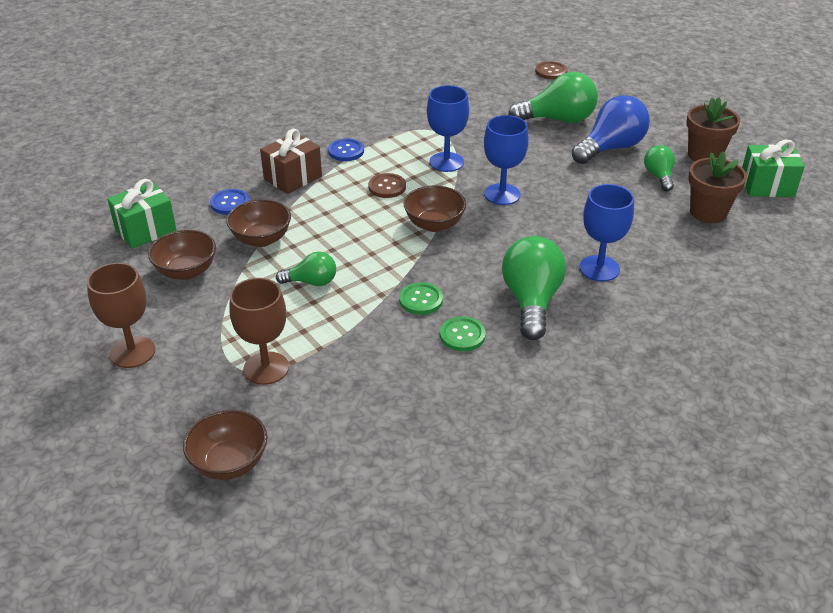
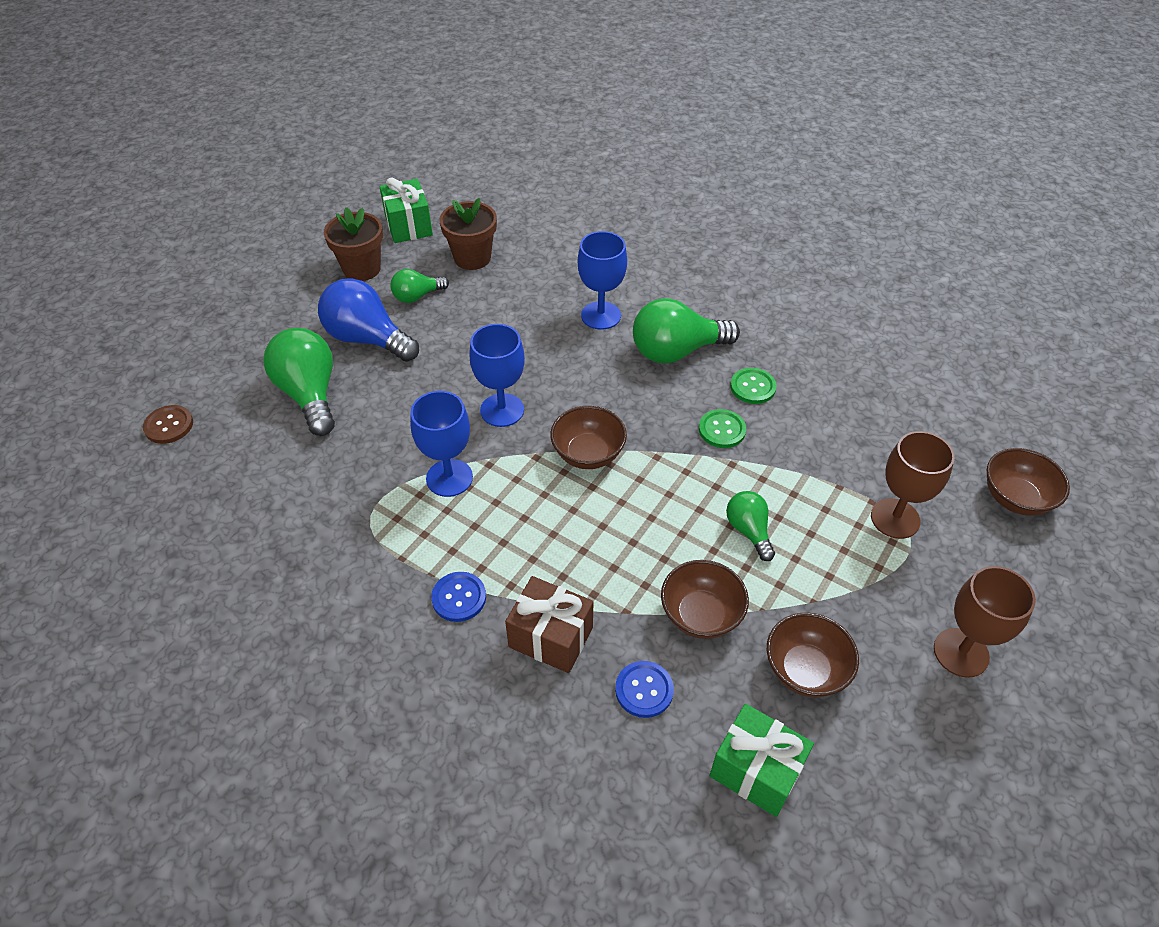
camera: 110 degrees left, 10 degrees up
(387, 187) = (530, 522): brown button -> none

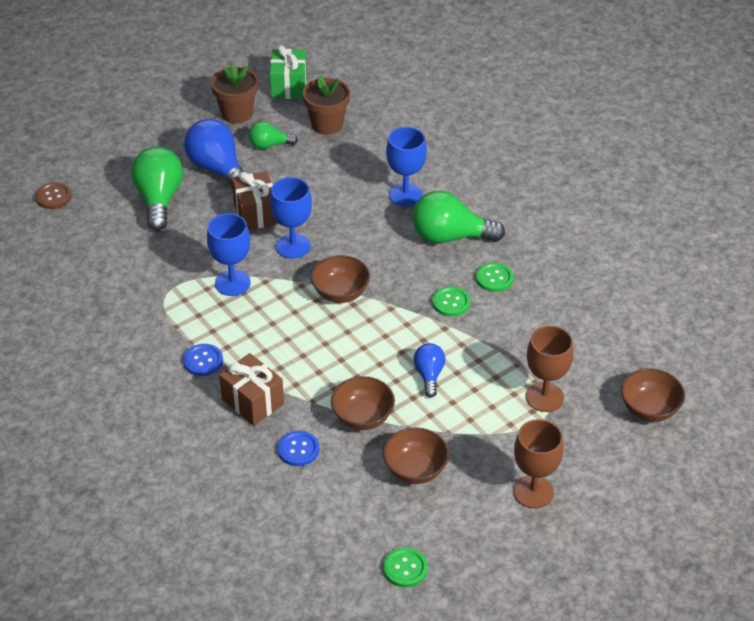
camera: 20 degrees right, 5 degrees down
(438, 381) = (256, 213): none -> brown gift
(749, 531) = (429, 375): green light bulb -> blue light bulb
(756, 770) = (346, 515): green gift -> none
(876, 829) = (405, 568): none -> green button

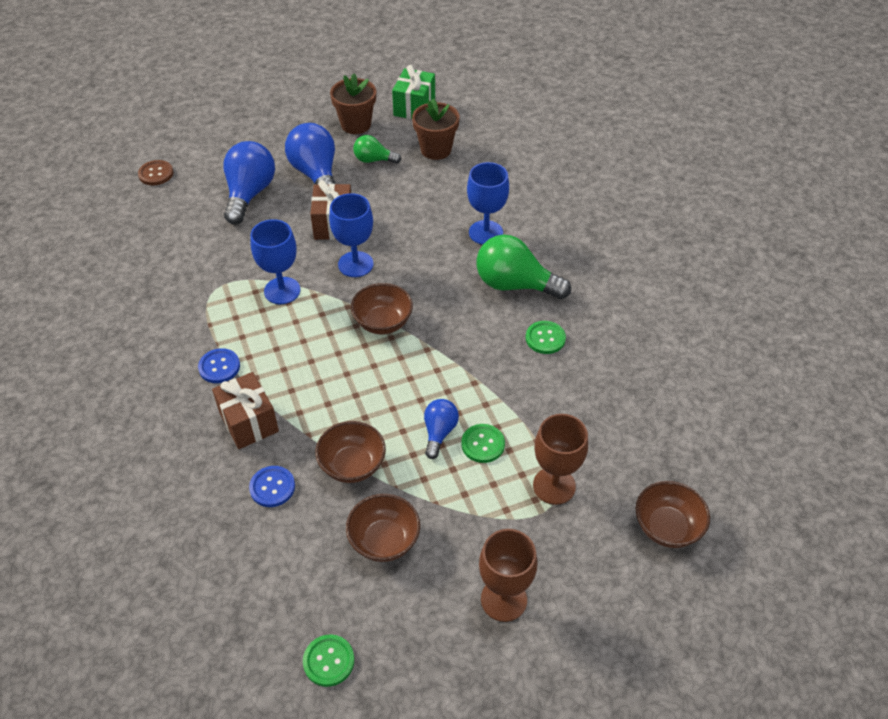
camera: 15 degrees right, 5 degrees up
(159, 199) = (249, 194): green light bulb -> blue light bulb
(451, 302) = (491, 356): green button -> green button (483, 444)

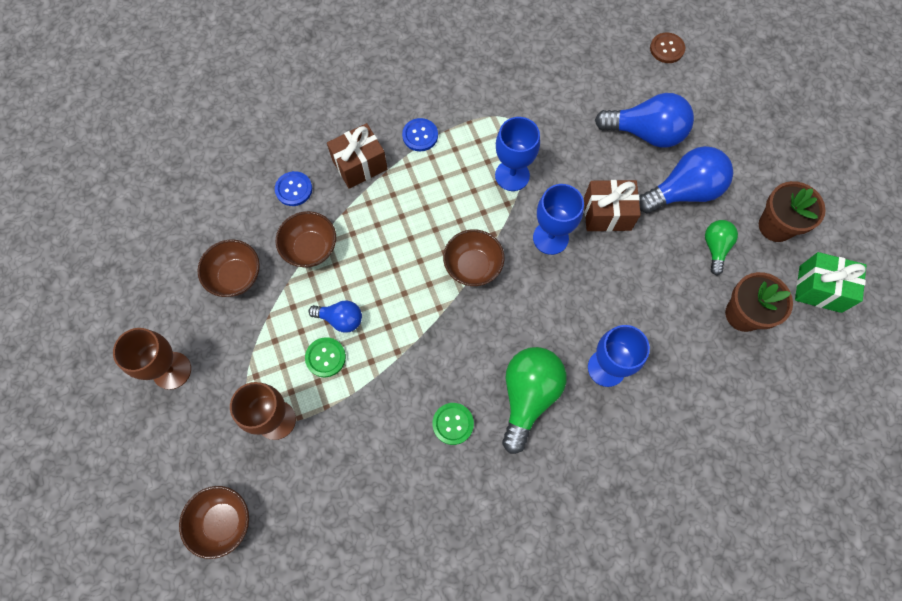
camera: 90 degrees right, 20 degrees up
(328, 661) = (140, 242): green button -> none

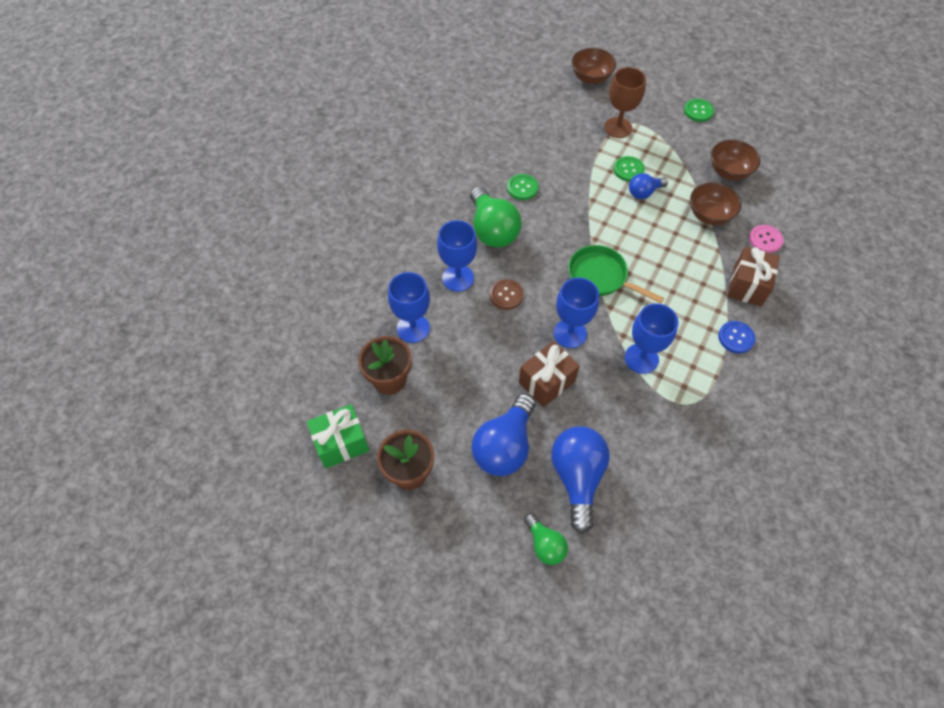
camera: 140 degrees right, 10 degrees down
(172, 370) = (698, 111): brown goblet -> green button
(294, 189) = (765, 240): blue button -> pink button
(473, 266) = (601, 277): brown bowl -> green pan
(646, 133) = (577, 477): blue light bulb -> blue light bulb turned 120 degrees clockwise
(667, 49) = (634, 589): brown button -> brown button (506, 295)
(688, 347) = (413, 328): none -> blue goblet
(715, 248) = (445, 416): green light bulb -> green light bulb (545, 544)

